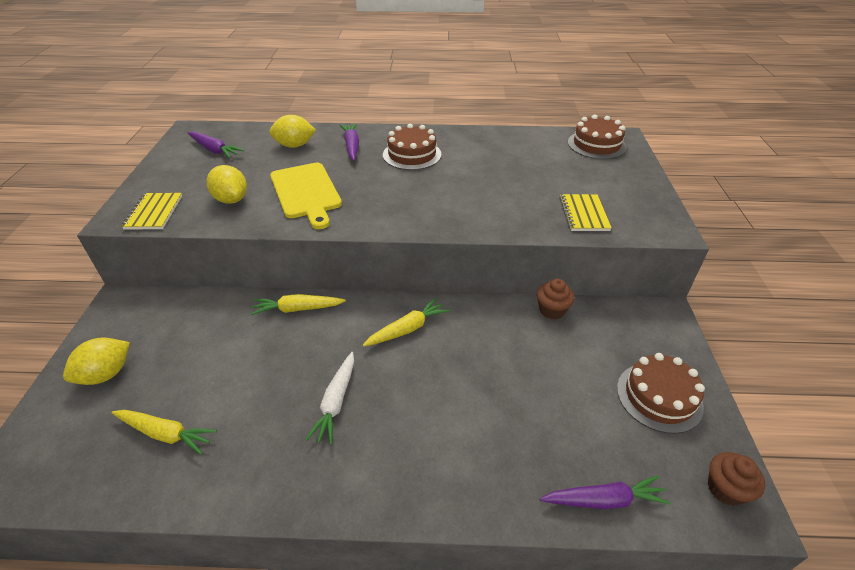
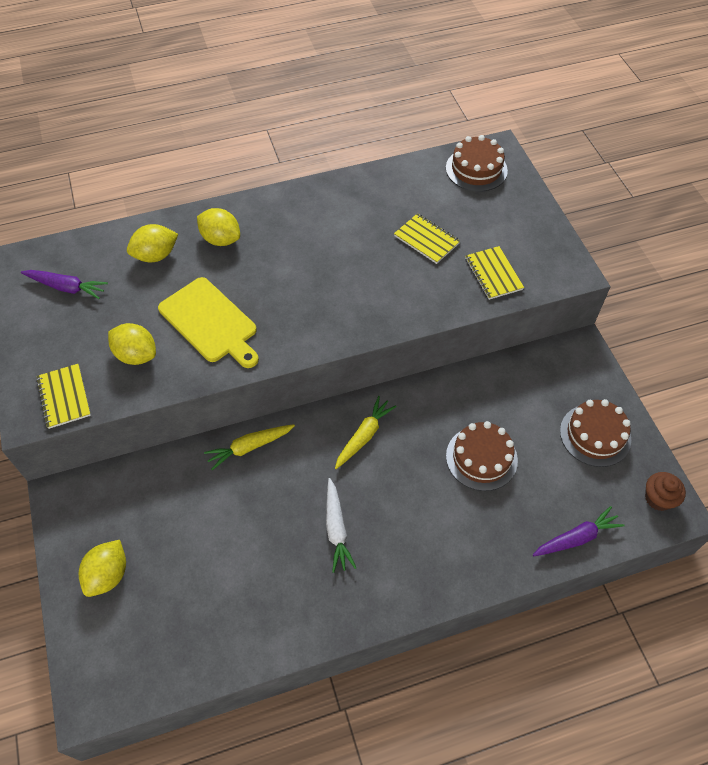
camera: 20 degrees left, 15 degrees up
(166, 434) = (205, 608): yellow carrot -> none
(351, 146) = (221, 239): purple carrot -> yellow lemon
(412, 154) = (293, 235): brown cake -> brown cake (481, 458)
(528, 179) = (426, 240): none -> yellow notebook
(552, 310) = (484, 374): brown cupcake -> none

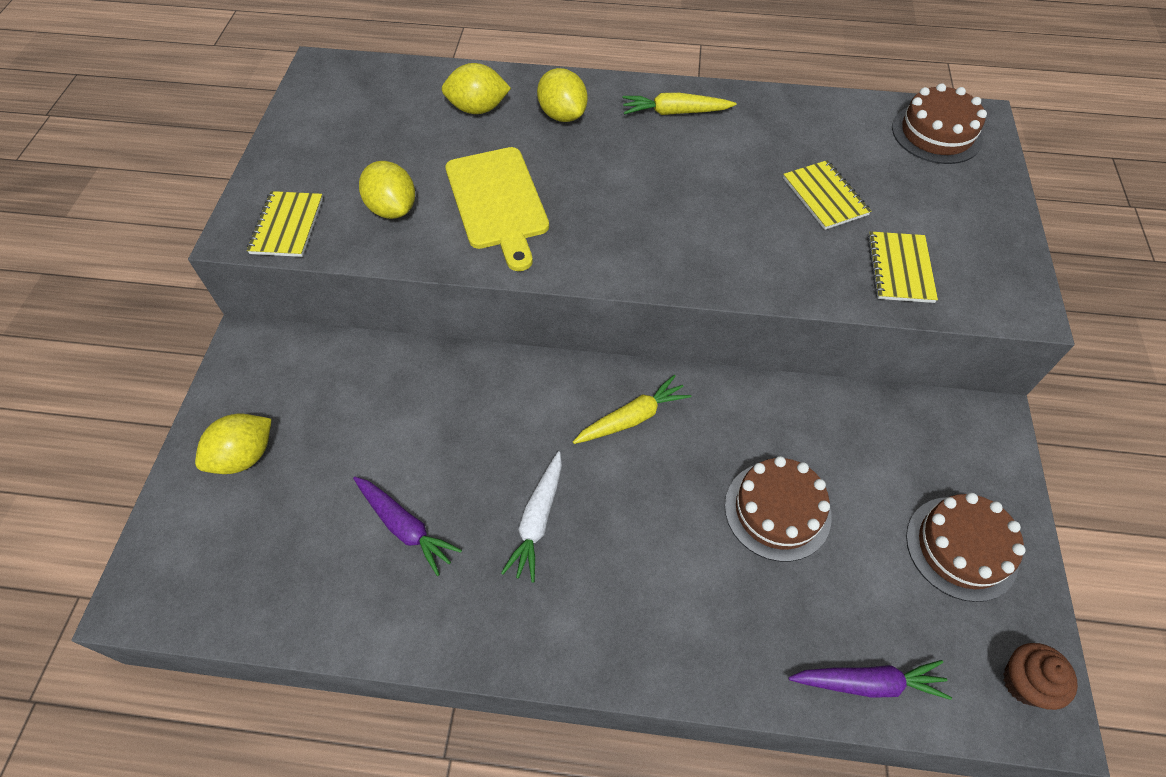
camera: 25 degrees right, 0 degrees up
(67, 287) = (361, 111): purple carrot -> purple carrot (405, 527)
(249, 447) = (484, 375): yellow carrot -> yellow carrot (675, 112)

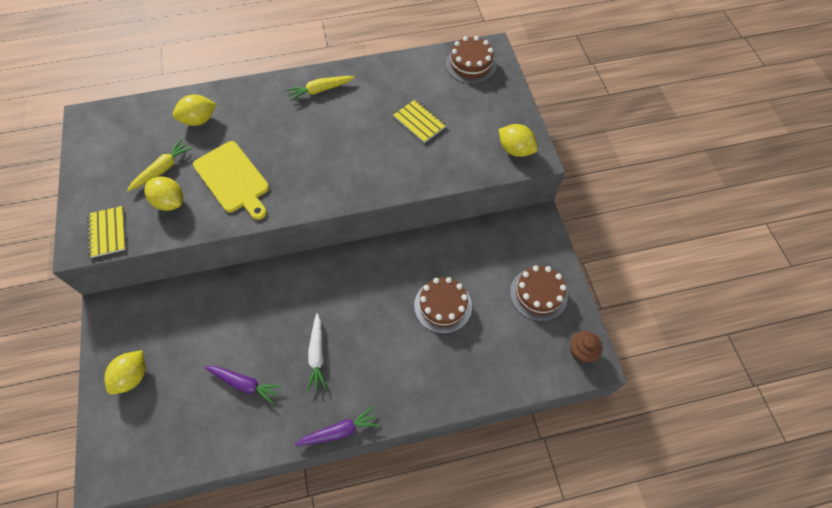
camera: 20 degrees left, 5 degrees up
(562, 115) = (253, 110): yellow lemon -> yellow lemon (515, 150)
(632, 418) = (351, 279): yellow carrot -> yellow carrot (163, 169)
(868, 682) = (509, 378): purple carrot -> purple carrot (339, 431)
(900, 269) = (469, 155): yellow notebook -> none

